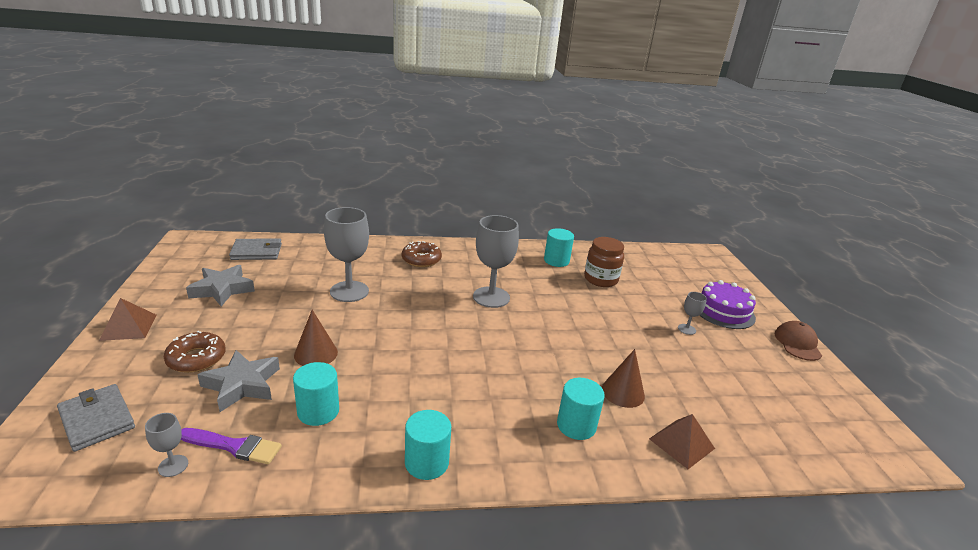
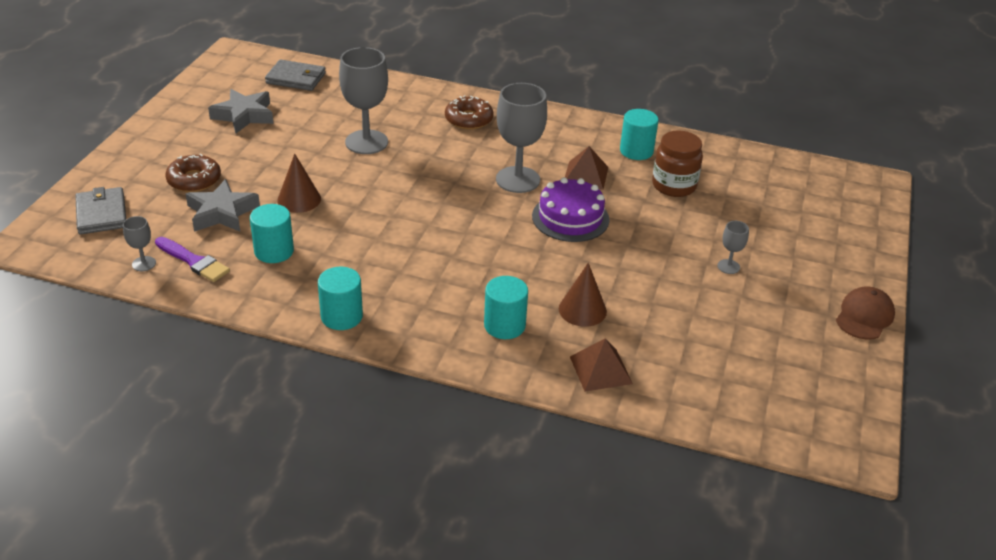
camera: 25 degrees right, 10 degrees up
(128, 327) = (149, 138): brown pyramid -> brown pyramid (586, 175)
(723, 311) = (804, 258): purple cake -> purple cake (570, 218)

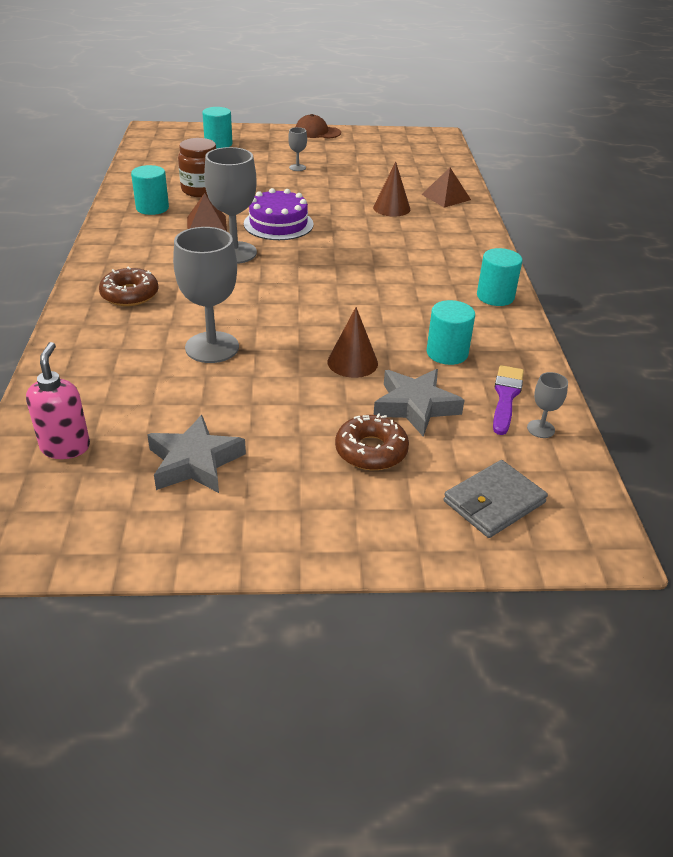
camera: 110 degrees left, 0 degrees up
(296, 78) = (65, 447): grey wallet -> pink soap dispenser
(504, 325) = (436, 232): turquoise cylinder -> turquoise cylinder (218, 144)

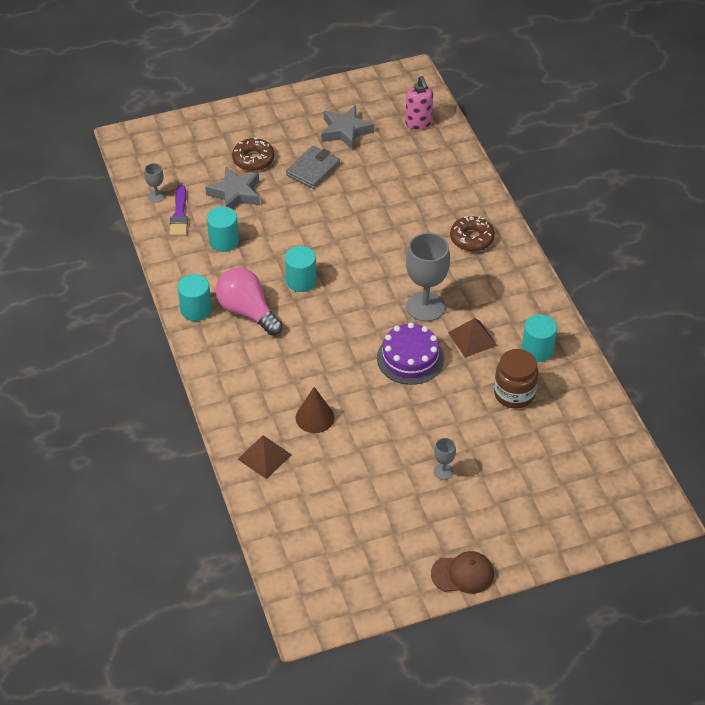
camera: 165 degrees right, 10 degrees up
(212, 347) = (383, 206): grey goblet -> none
(218, 144) = (561, 500): turquoise cylinder -> turquoise cylinder (301, 281)
(352, 362) = (285, 217): brown cone -> none
(434, 284) = (247, 312): none -> pink light bulb
(494, 502) = (180, 146): grey wallet -> grey wallet (313, 169)

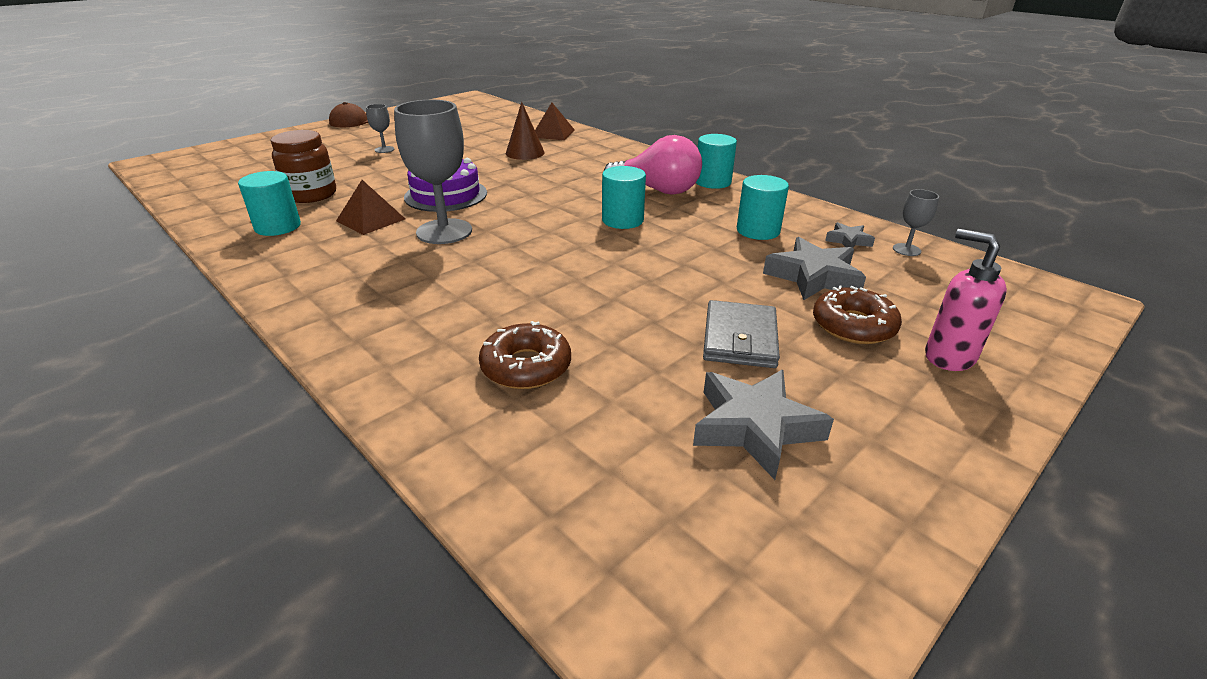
camera: 155 degrees right, 15 degrees down
(179, 214) = (848, 240): purple brush -> grey star
(418, 123) = (603, 507): pink soap dispenser -> pink soap dispenser (948, 357)
(472, 238) = (393, 312): brown donut -> brown donut (526, 366)

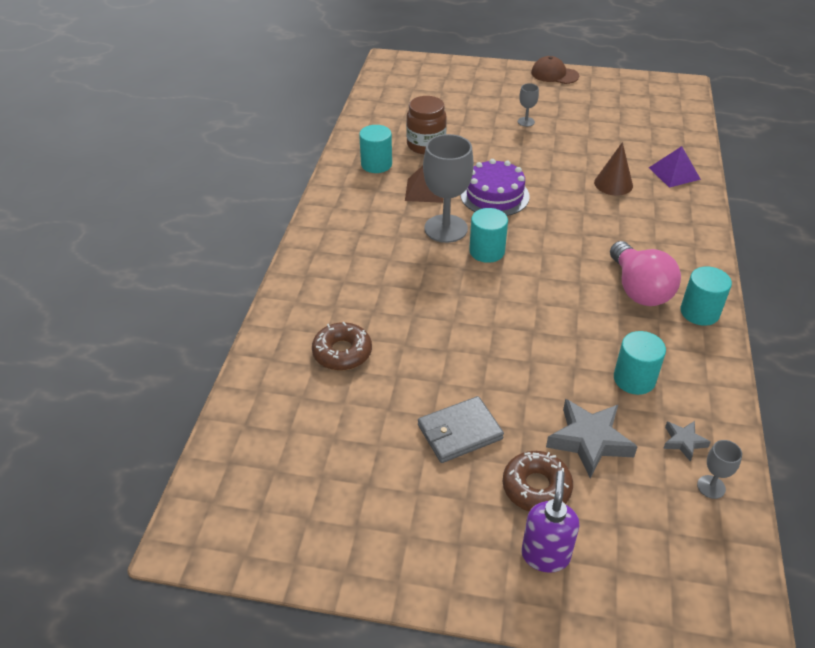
camera: 55 degrees right, 10 degrees up
(553, 133) = (674, 173): brown pyramid -> purple pyramid
(622, 220) = (560, 298): turquoise cylinder -> turquoise cylinder (487, 251)
(755, 427) = (372, 475): grey star -> none
(948, 357) = (545, 555): pink soap dispenser -> purple soap dispenser

